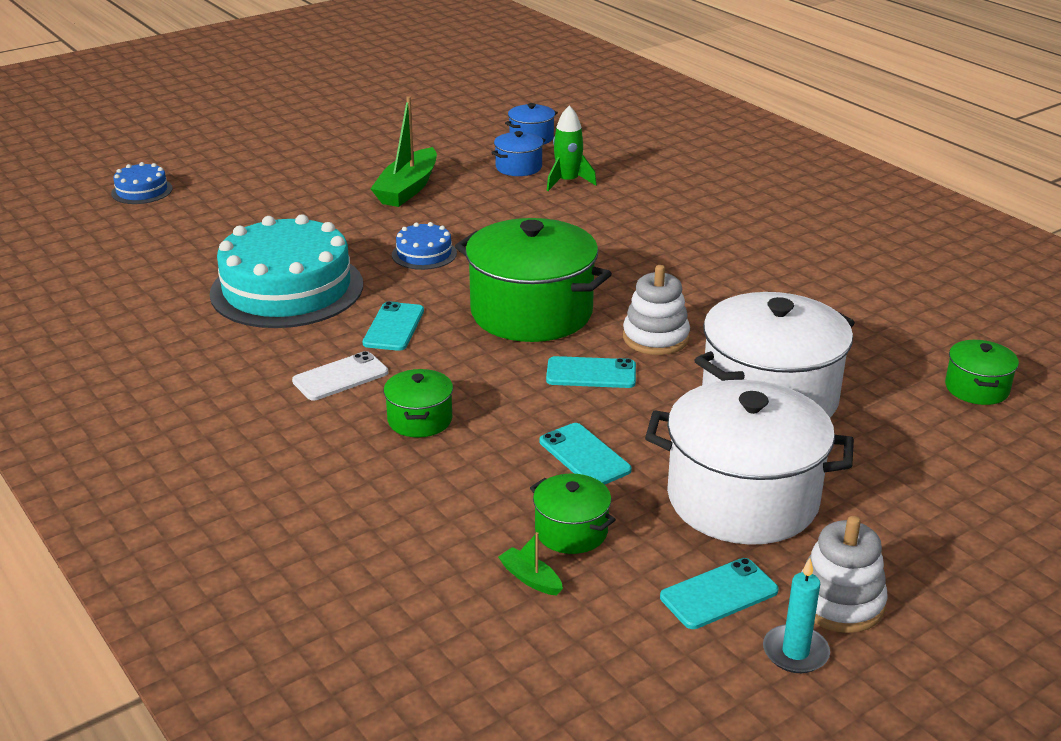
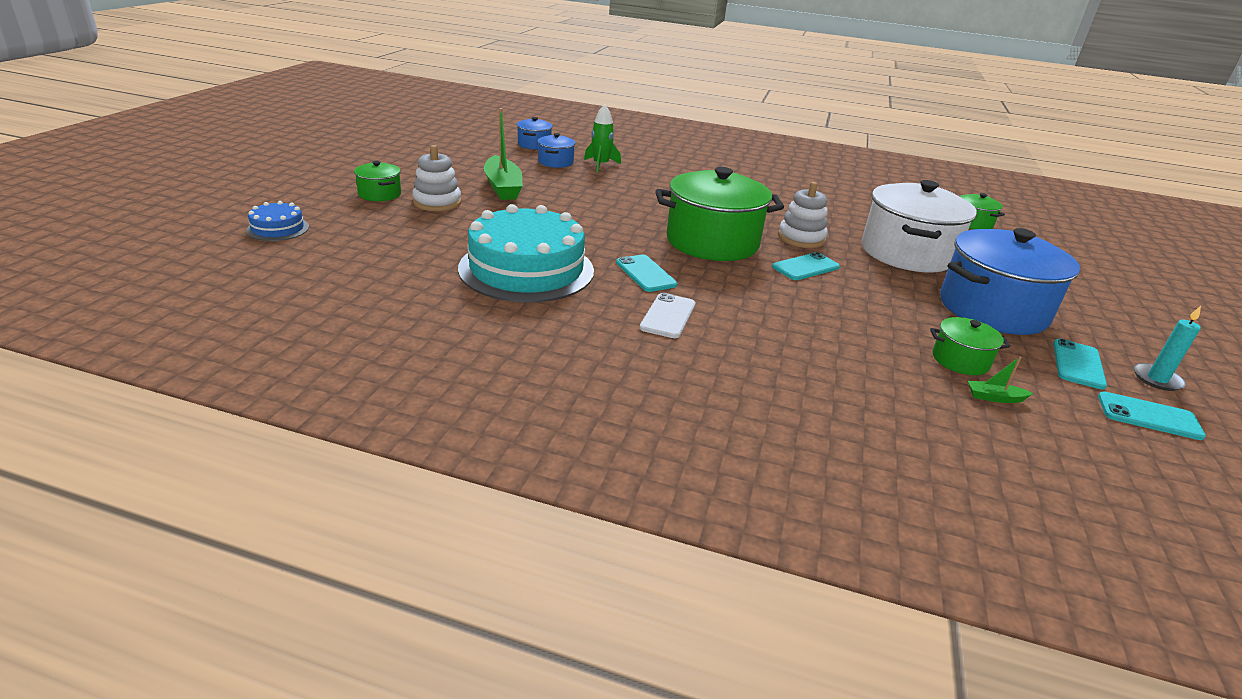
camera: 40 degrees left, 0 degrees up
(420, 420) = (765, 326): green pot -> green pot (379, 194)
(424, 254) = (585, 224): blue cake -> none
(584, 456) = (887, 314): turquoise phone -> turquoise phone (1149, 416)
(742, 498) = (993, 309): white pot -> blue pot
(839, 602) = (1122, 345): white stacking toy -> white stacking toy (437, 202)

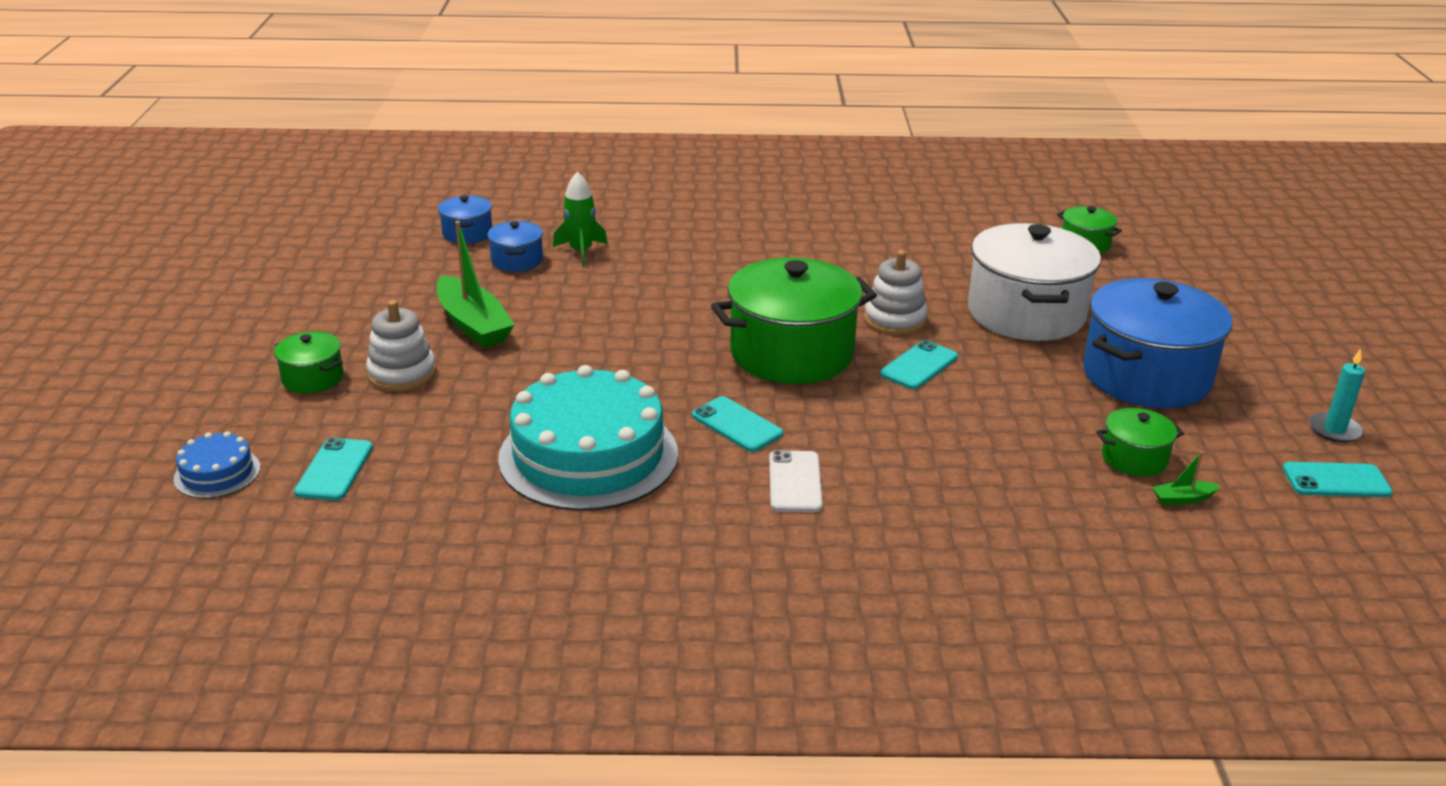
camera: 15 degrees left, 0 degrees up
(1078, 364) = (1253, 431): turquoise phone -> turquoise phone (334, 470)

